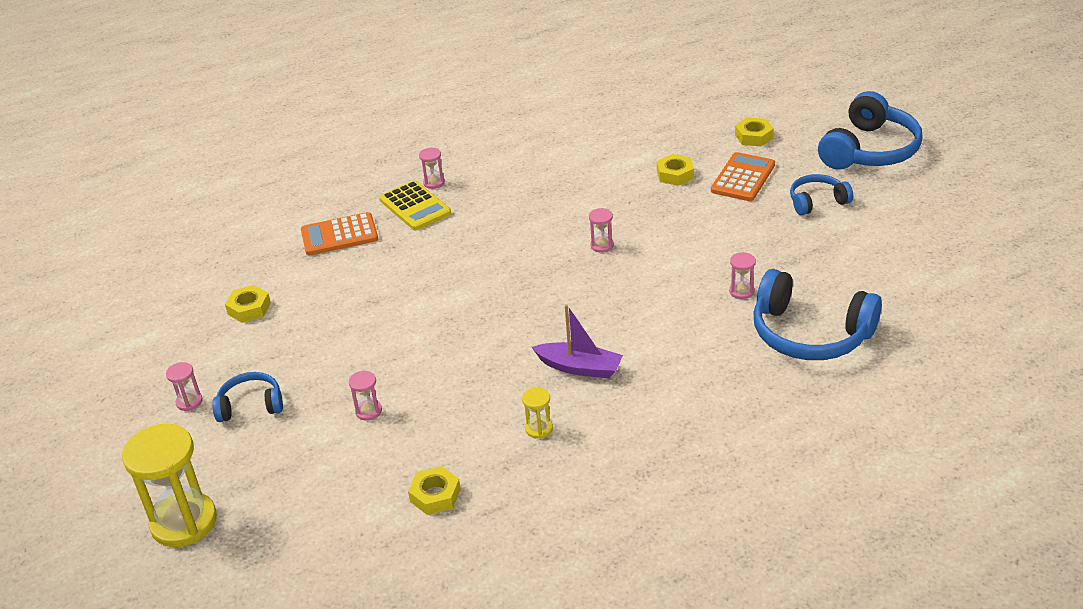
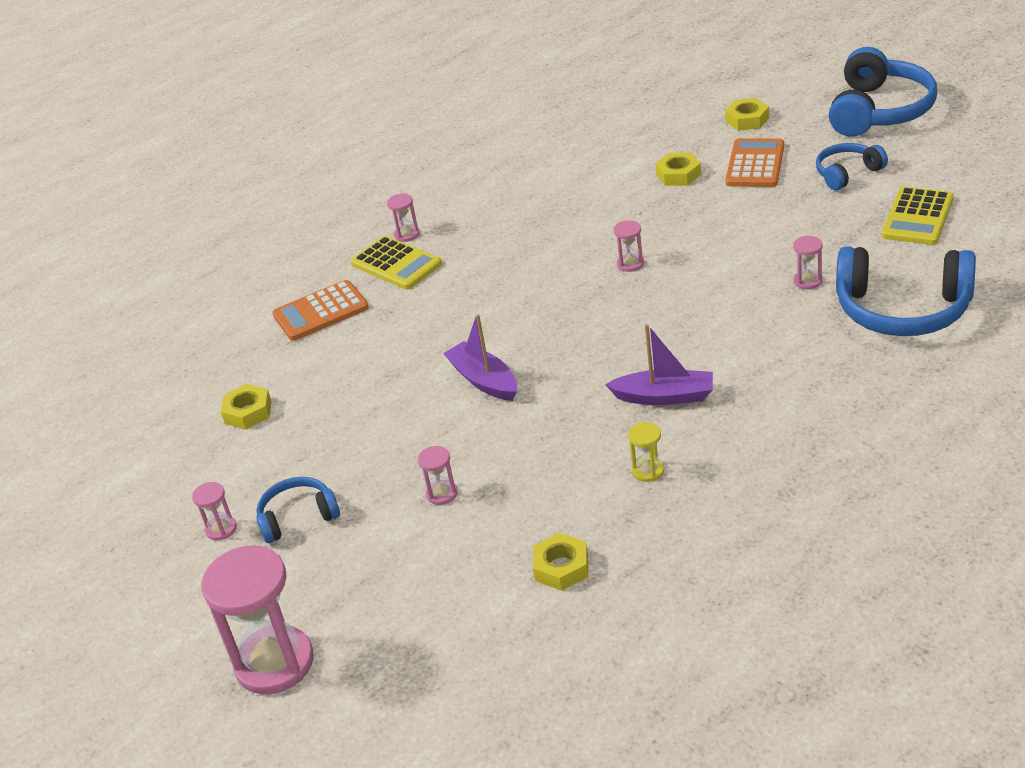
camera: 10 degrees left, 0 degrees up
(184, 522) = (274, 663): yellow hourglass -> pink hourglass
(442, 322) = (484, 380): none -> purple boat
(859, 253) = (917, 217): none -> yellow calculator

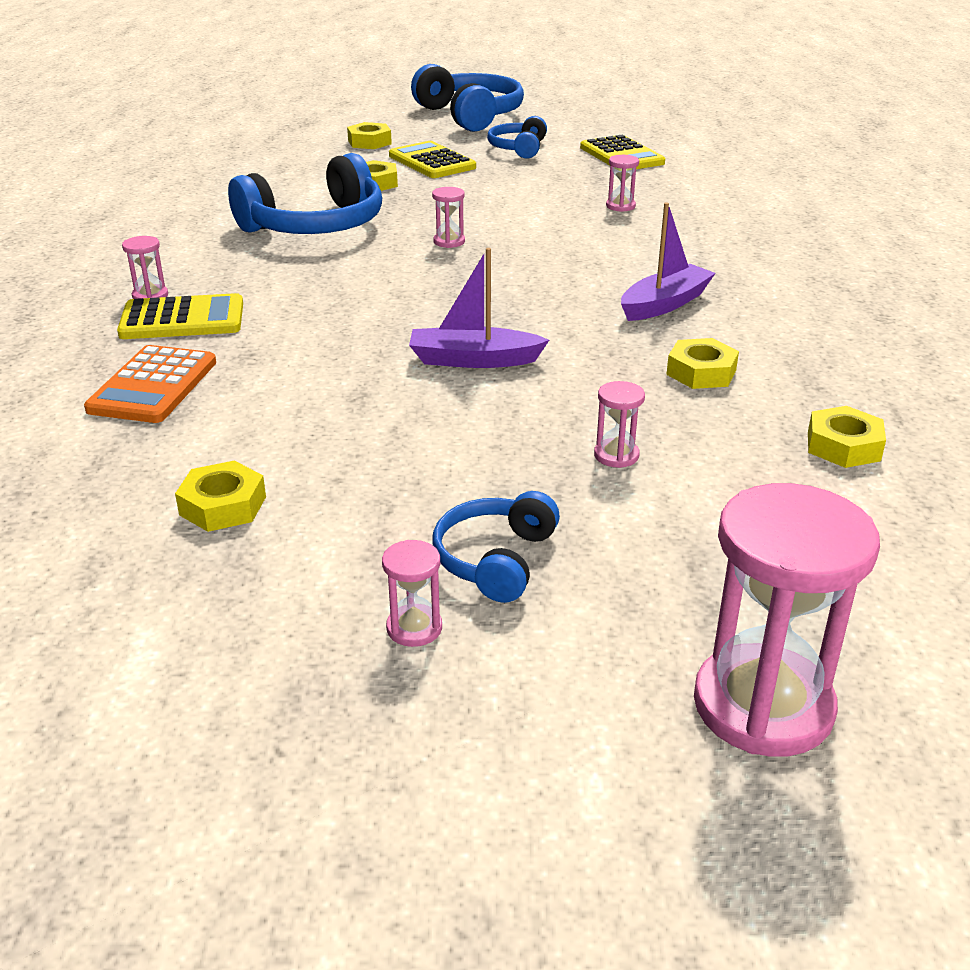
camera: 55 degrees left, 5 degrees down
(585, 465) = (701, 372): none -> yellow nut
(648, 471) = (759, 351): yellow hourglass -> none
(755, 164) = (432, 162): orange calculator -> yellow calculator
(903, 310) = (721, 199): blue headphones -> blue headphones (315, 225)

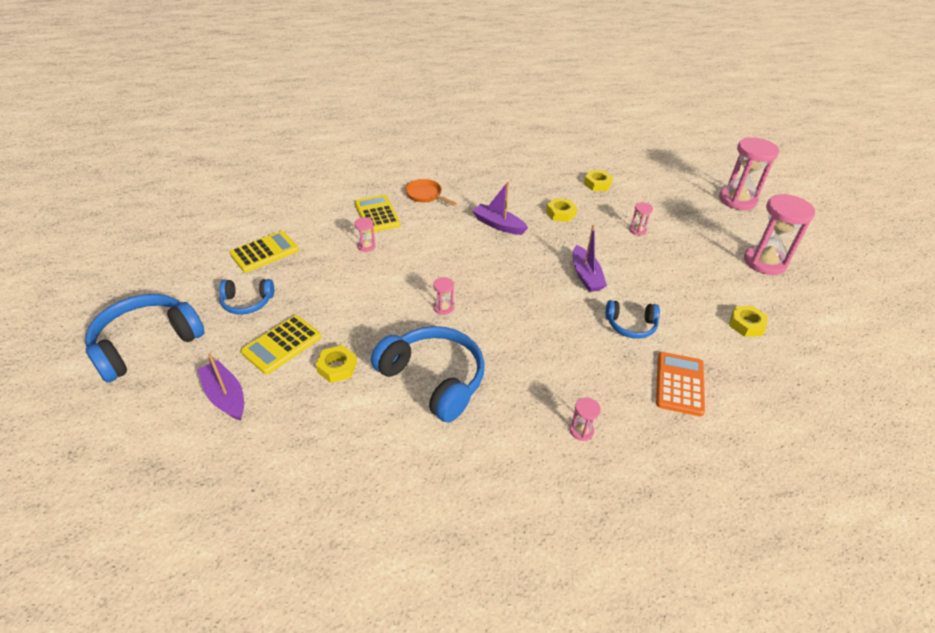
camera: 105 degrees left, 10 degrees up
(153, 386) = (679, 384): orange calculator -> orange calculator turned 75 degrees counterclockwise
(182, 319) = (603, 400): yellow calculator -> yellow calculator (377, 214)
(369, 142) = (225, 396): yellow nut -> purple boat
(414, 628) = (764, 262): pink hourglass -> pink hourglass, size x2.28
(495, 559) = (719, 250): blue headphones -> blue headphones (631, 325)
(775, 254) = (426, 195): none -> orange pan

